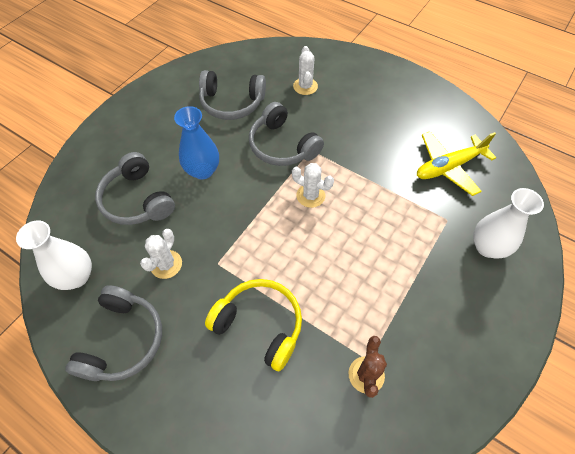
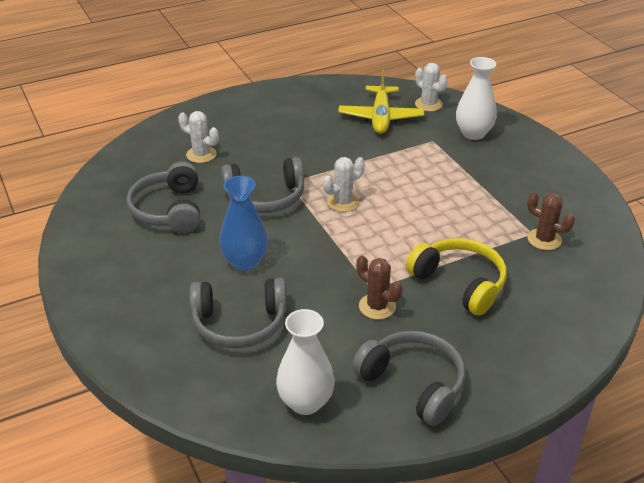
camera: 60 degrees left, 20 degrees down
(166, 264) = (345, 325): white cactus -> white cactus (428, 104)
(198, 276) = (377, 306): none -> brown cactus
(232, 103) = (169, 210): grey headphones -> grey headphones turned 135 degrees clockwise
(259, 325) = (459, 283): yellow headphones -> yellow headphones turned 75 degrees clockwise

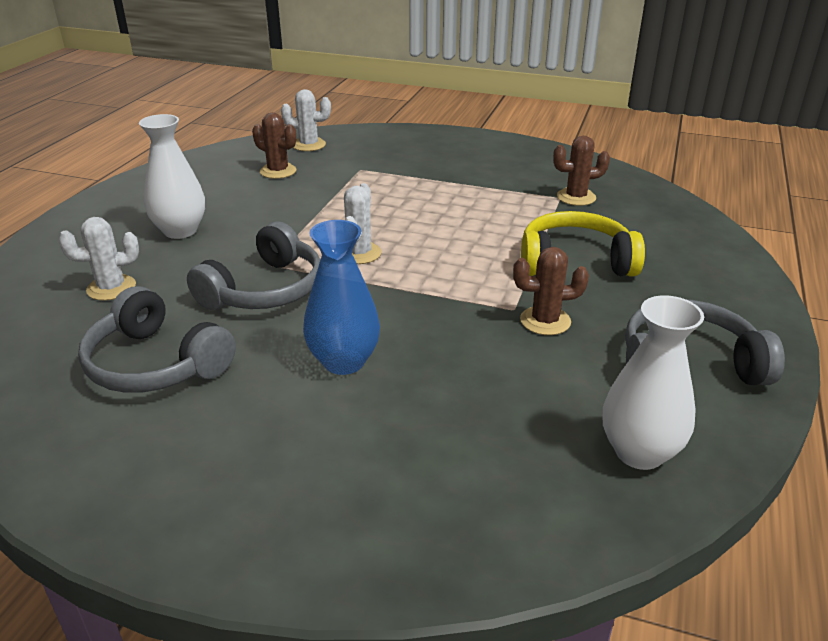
camera: 45 degrees left, 5 degrees down
(239, 323) = (442, 425): grey headphones -> none
(380, 117) = (278, 171): yellow plane -> brown cactus
(473, 133) = (387, 150): white vase -> white vase (180, 231)

